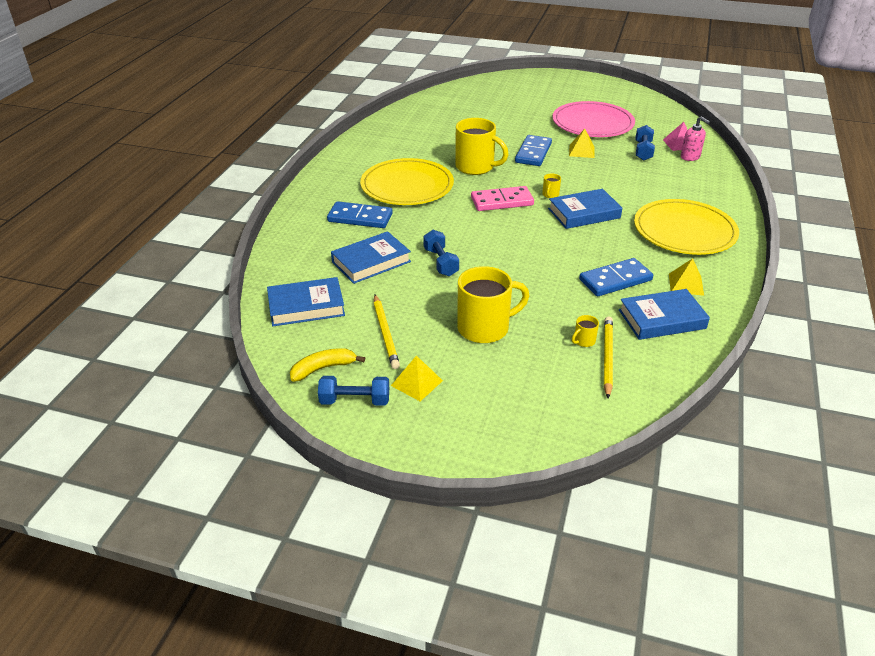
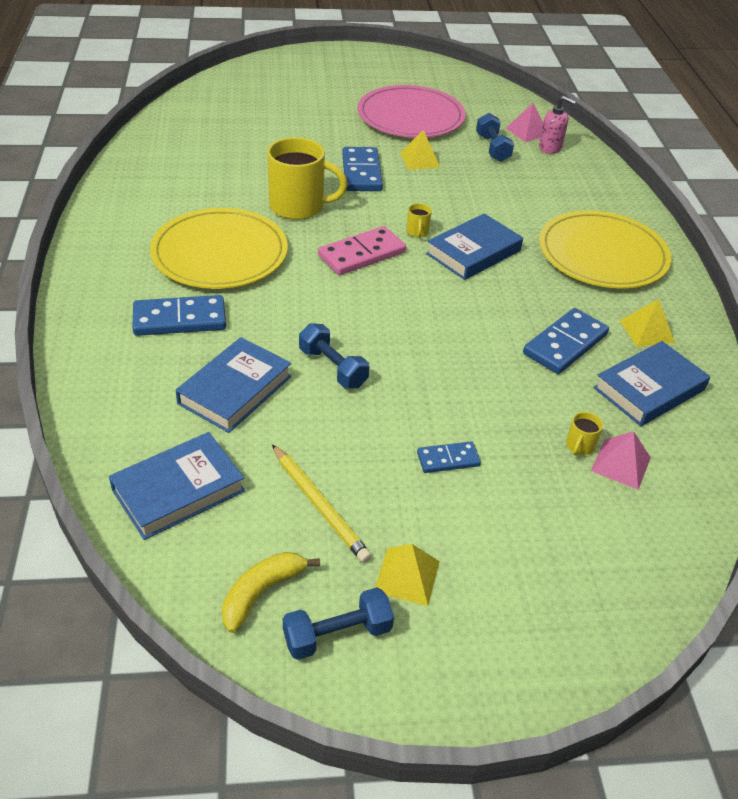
camera: 25 degrees left, 5 degrees up
(485, 328) = (448, 459): yellow mug -> blue domino
(607, 358) = (620, 464): yellow pencil -> pink pyramid

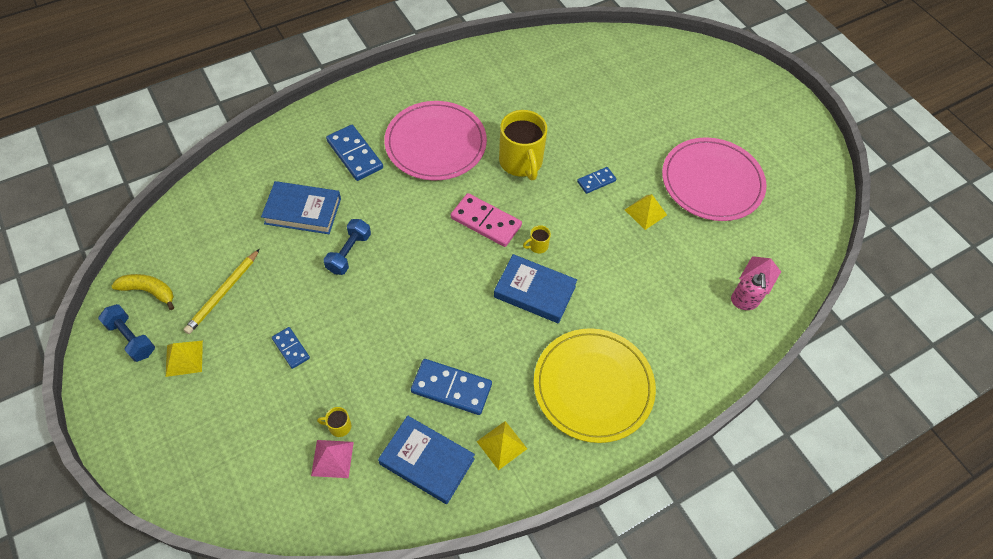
camera: 65 degrees right, 15 degrees up
(178, 490) = (208, 221): blue book -> none
(220, 253) = (435, 143): yellow plate -> pink plate
(361, 172) = (596, 181): blue domino -> blue domino, size x0.57
(492, 148) = (707, 257): blue dumbbell -> none

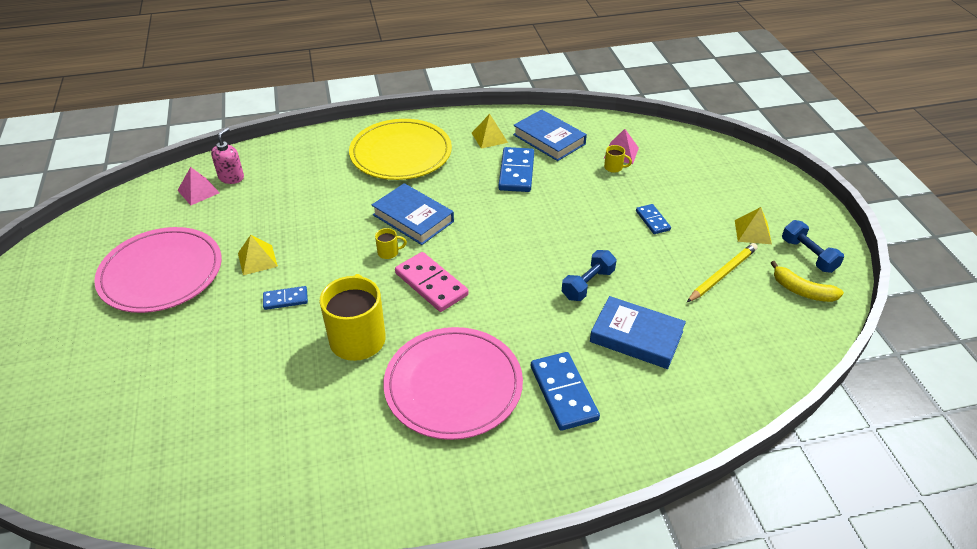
camera: 160 degrees left, 15 degrees down
(451, 388) = (516, 172): blue domino -> blue domino turned 60 degrees clockwise

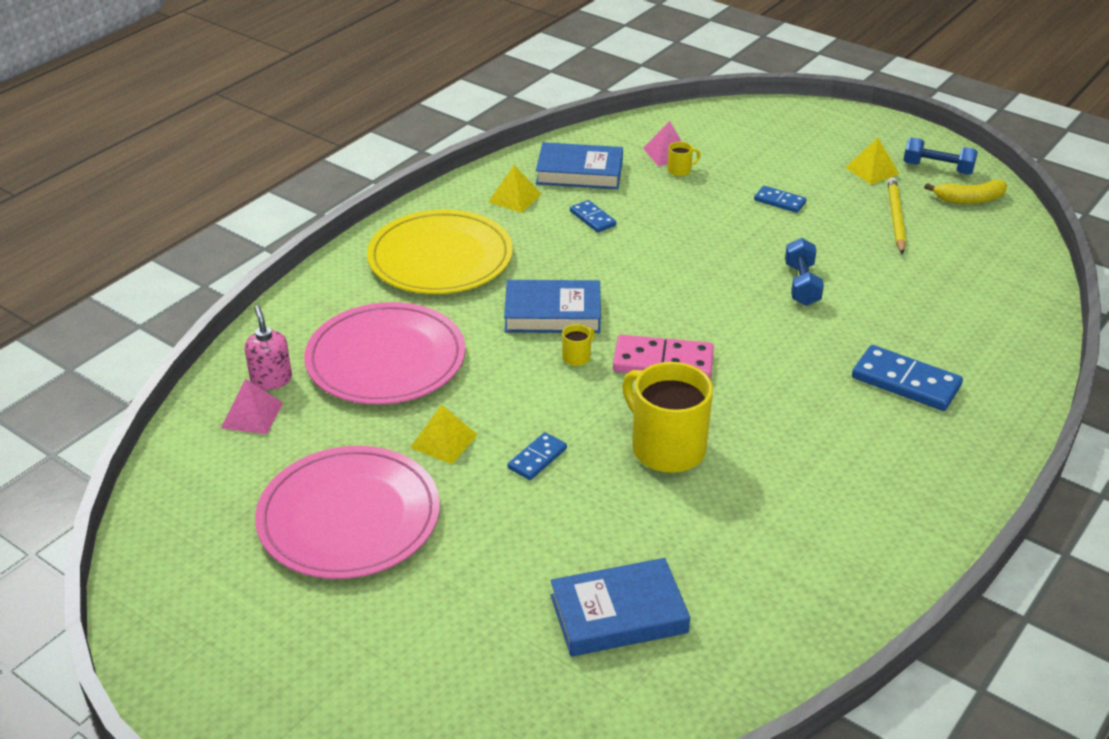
camera: 40 degrees left, 5 degrees down
(453, 385) = (810, 432): pink plate -> pink plate (386, 359)
(516, 172) = (592, 218): blue domino -> blue domino, size x0.57
(636, 337) = (899, 305): blue book -> blue book (618, 614)

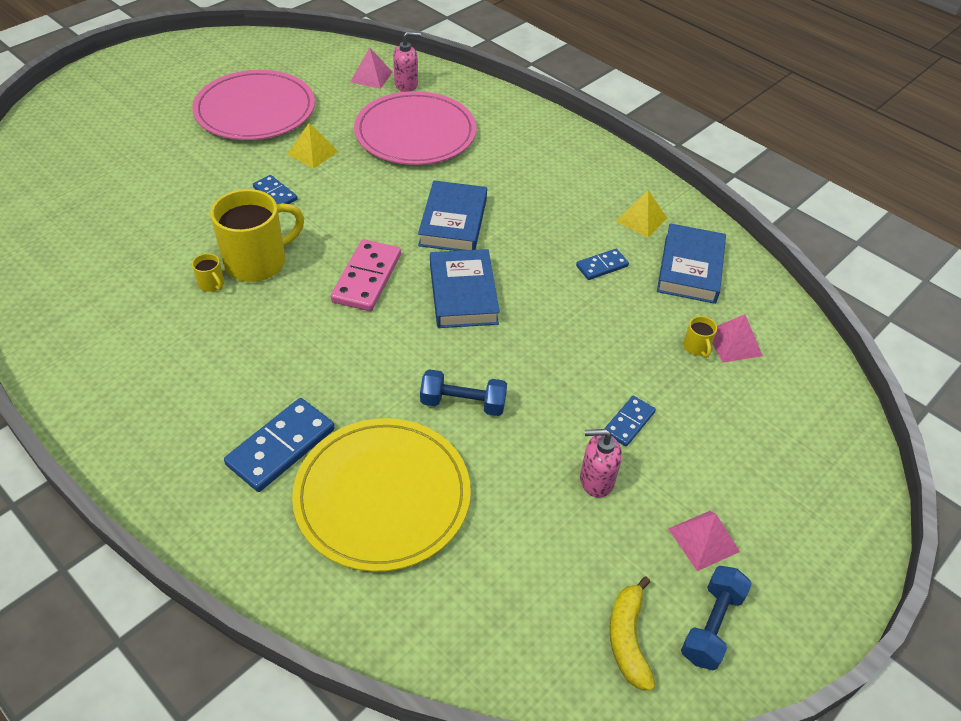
camera: 95 degrees right, 10 degrees up
(440, 258) = (546, 168): yellow plate -> yellow plate (382, 496)
(577, 357) = (388, 228): yellow mug -> yellow mug (212, 284)
(618, 614) = (106, 212): blue book -> blue book (463, 294)
(846, 215) = (596, 480): none -> pink soap dispenser
(872, 170) = (703, 540): yellow pyramid -> pink pyramid
(895, 218) = (586, 532): yellow pencil -> none

